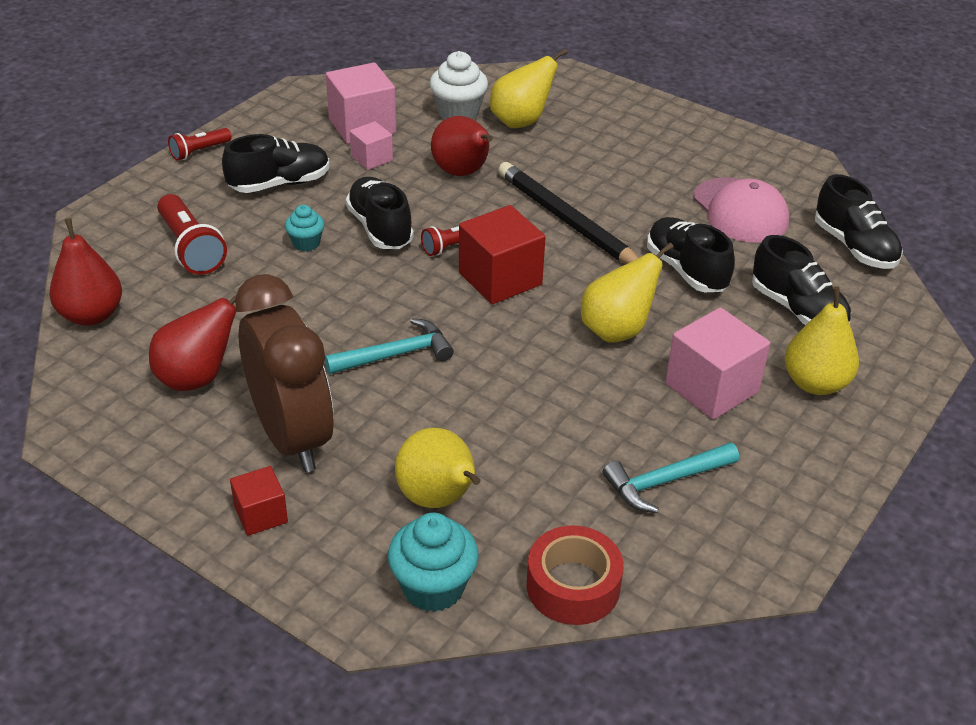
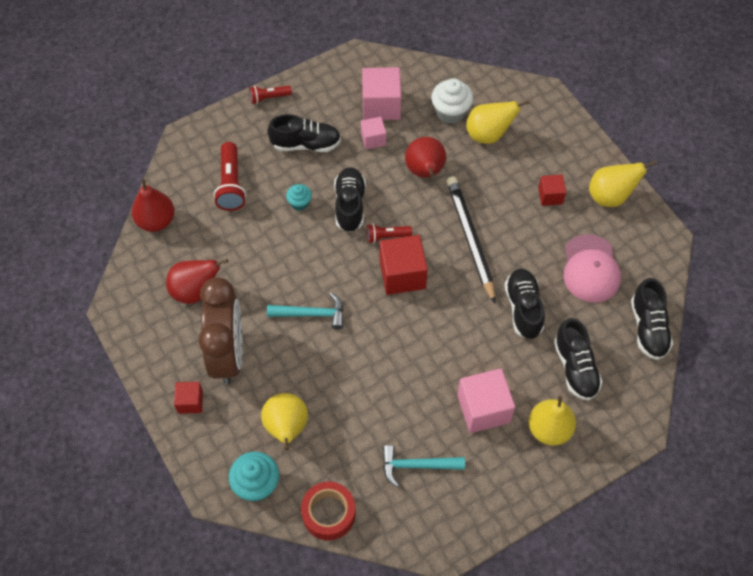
camera: 25 degrees right, 20 degrees up
(617, 330) = (451, 343): yellow pear -> yellow pear (610, 196)
(639, 158) = (550, 196): none -> red cube

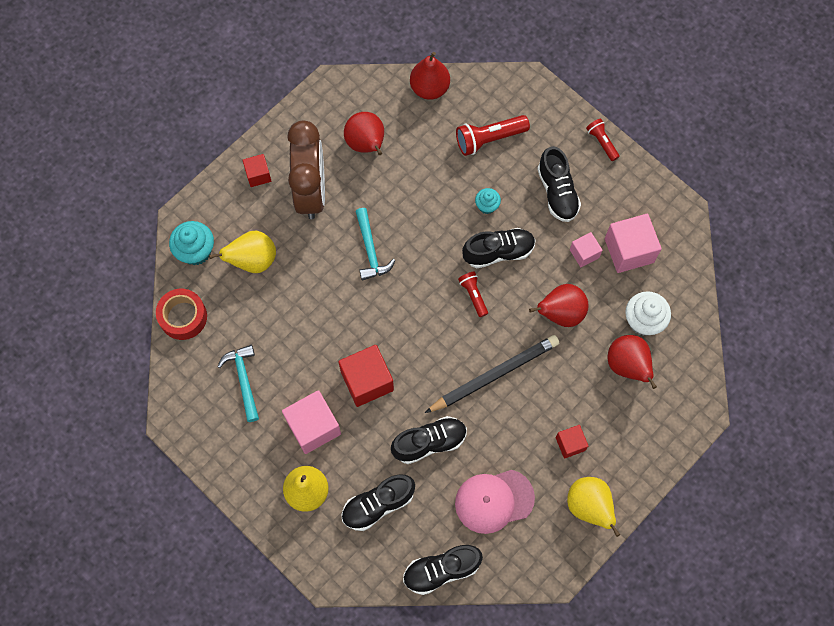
camera: 75 degrees right, 10 degrees up
(228, 354) = (311, 191): brown clock -> brown clock turned 75 degrees counterclockwise
(402, 274) = (435, 320): red cube -> red cube (367, 381)
(488, 134) = (627, 365): yellow pear -> red pear

